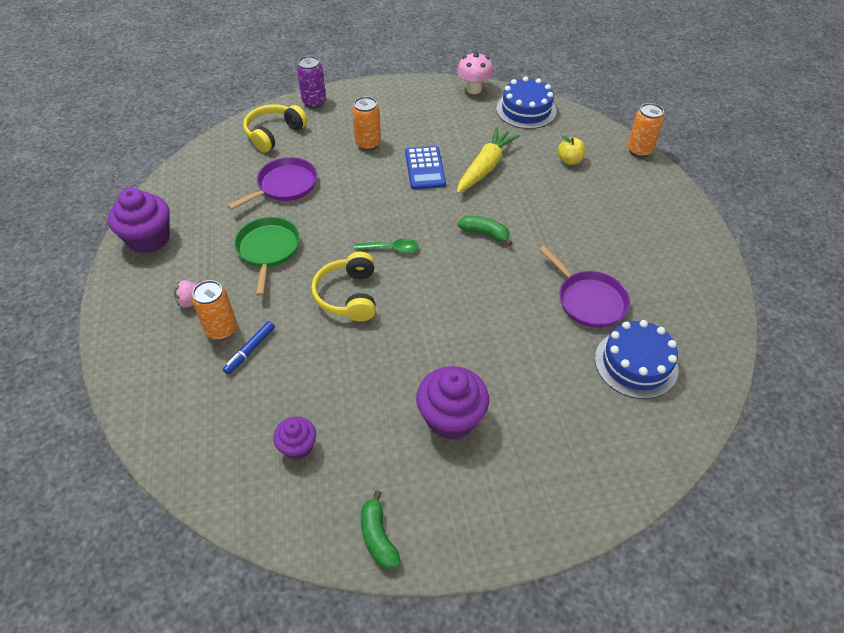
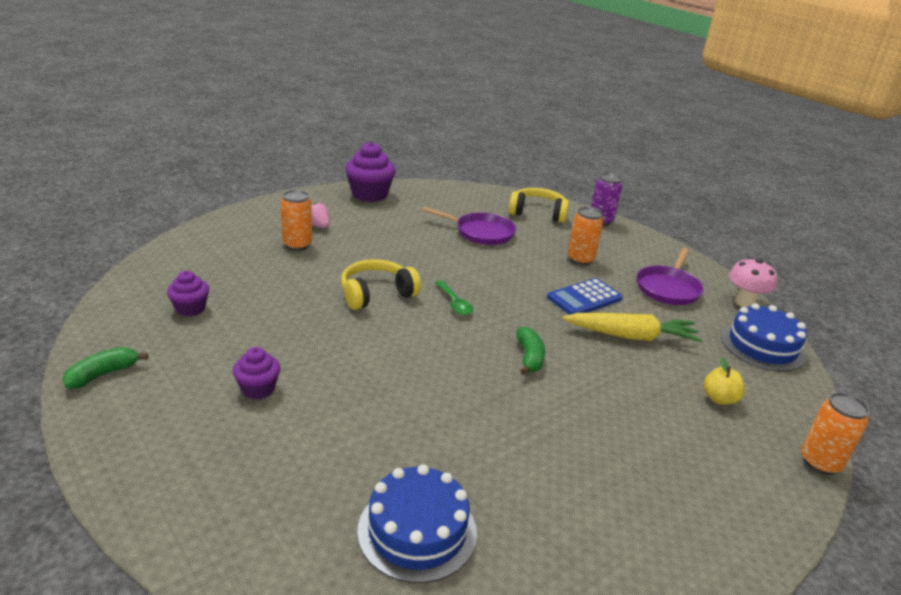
camera: 60 degrees right, 20 degrees down
(250, 350) = (283, 262): blue marker -> none
(268, 250) = (399, 243): green pan -> none
(451, 418) = (258, 389): purple cupcake -> purple cupcake, size x0.58
(589, 300) = (494, 463): purple pan -> purple pan (668, 288)

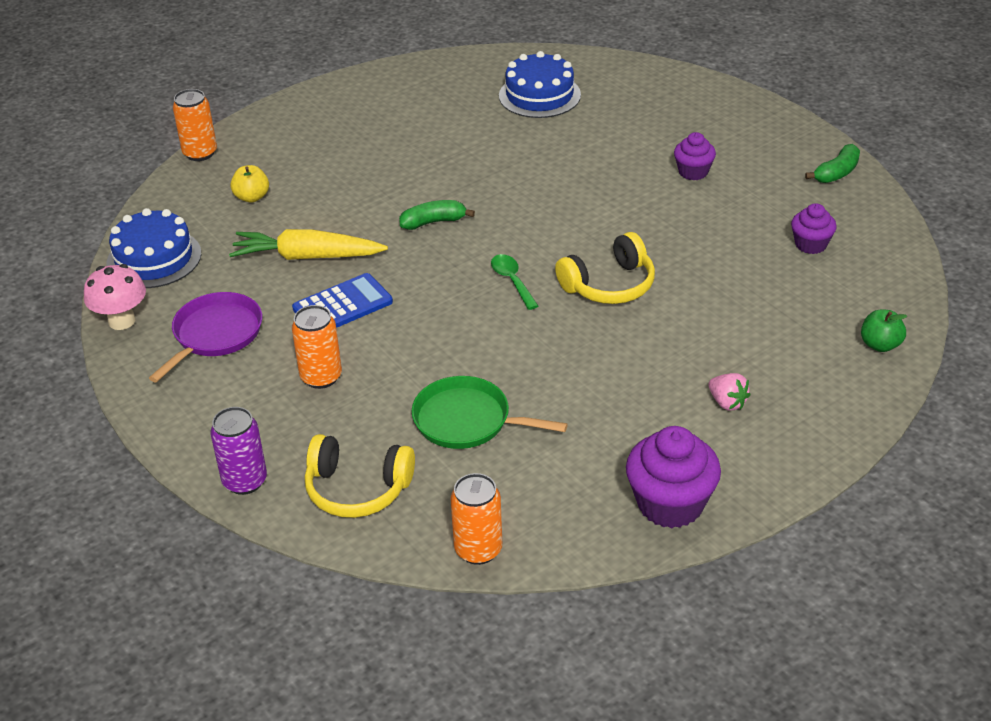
camera: 175 degrees left, 10 degrees up
(195, 243) = (880, 345): none -> green apple
(297, 245) = (741, 357): orange can -> orange can (478, 550)
(481, 232) = (467, 420): purple pan -> green pan
(529, 357) = (433, 222): green banana -> green banana turned 75 degrees clockwise

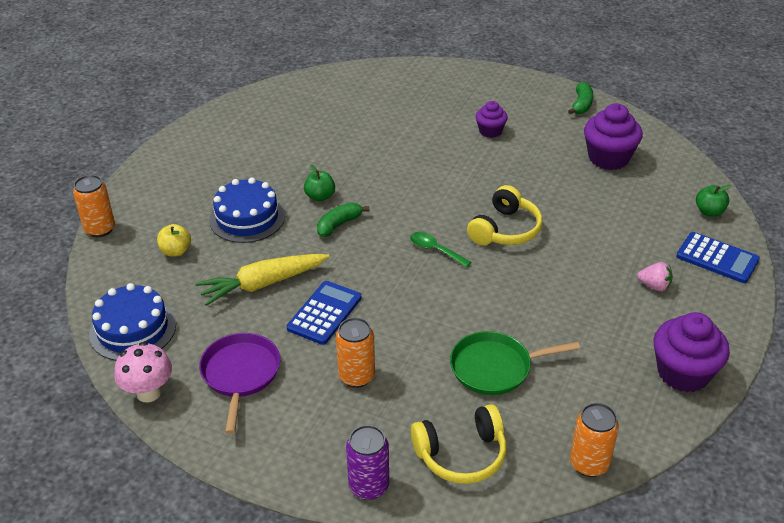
camera: 30 degrees left, 0 degrees up
(439, 187) = (320, 197): none -> green apple
(539, 95) = (336, 107): blue cake -> blue cake (247, 218)
(811, 244) = (608, 158): purple cupcake -> purple cupcake, size x1.73
(836, 399) = (717, 258): none -> blue calculator

